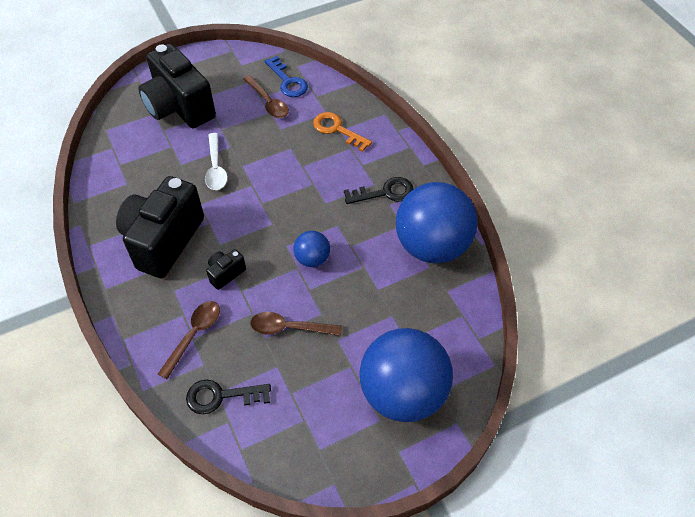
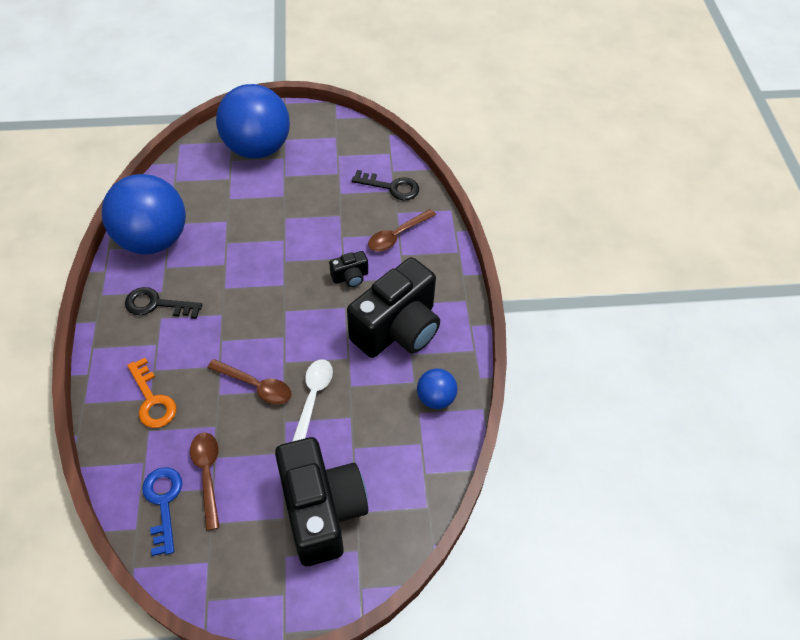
camera: 160 degrees left, 0 degrees up
(289, 328) = (316, 216): brown spoon -> brown spoon (256, 386)
(312, 259) = (266, 264): blue ball -> blue ball (435, 398)

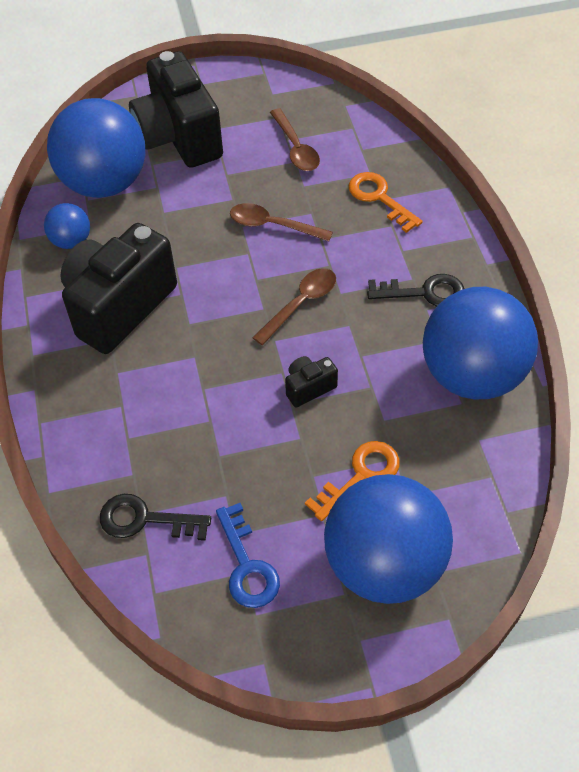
camera: 175 degrees right, 0 degrees up
(163, 503) = (328, 124): blue key -> blue key (247, 565)
(254, 192) = (360, 476): none -> orange key
(313, 397) = (207, 223): white spoon -> none
(350, 277) = (188, 363): black camera -> black camera (309, 388)
(397, 235) = (129, 434): brown spoon -> brown spoon (300, 304)
(402, 460) = (105, 183): none -> blue ball

